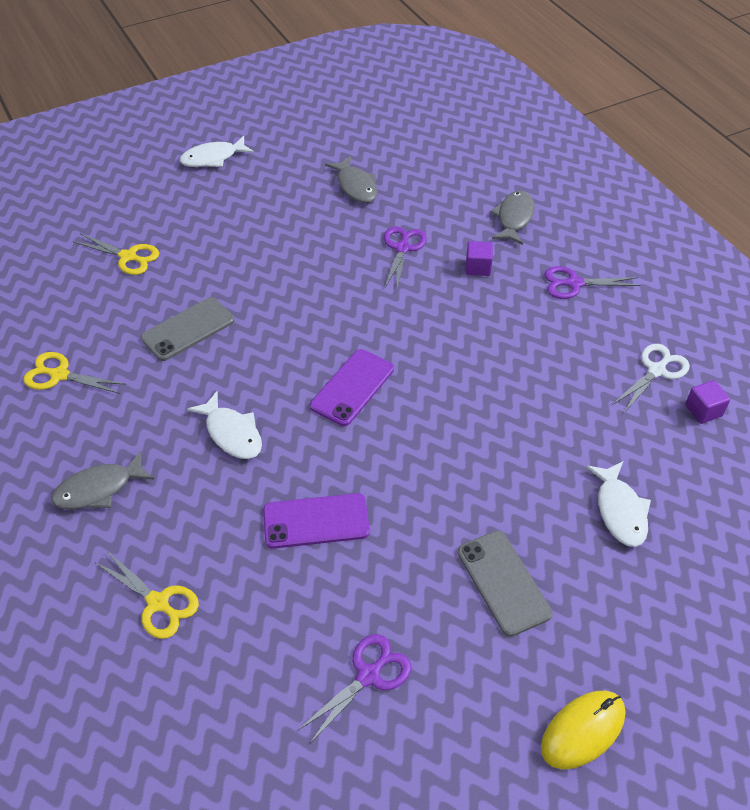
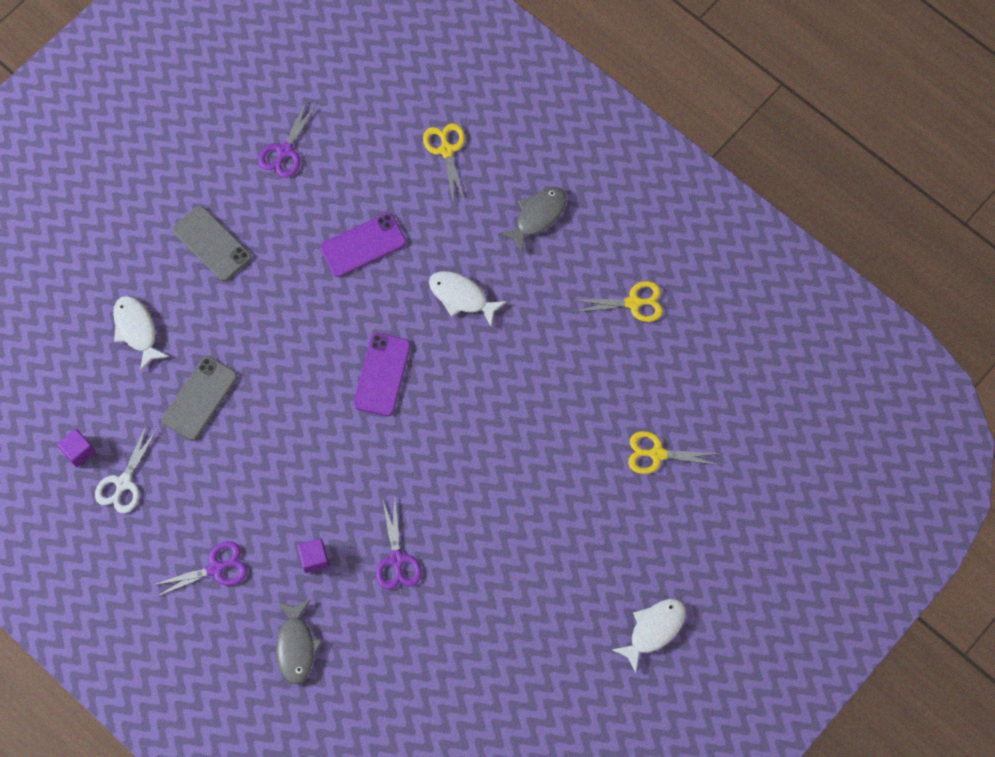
camera: 160 degrees right, 20 degrees up
(158, 603) = (446, 150): yellow scissors -> yellow scissors turned 60 degrees clockwise
(188, 329) = (552, 387): grey phone -> grey phone (199, 398)
(356, 186) = (478, 638): grey fish -> none
(583, 730) = (138, 163): yellow mouse -> none

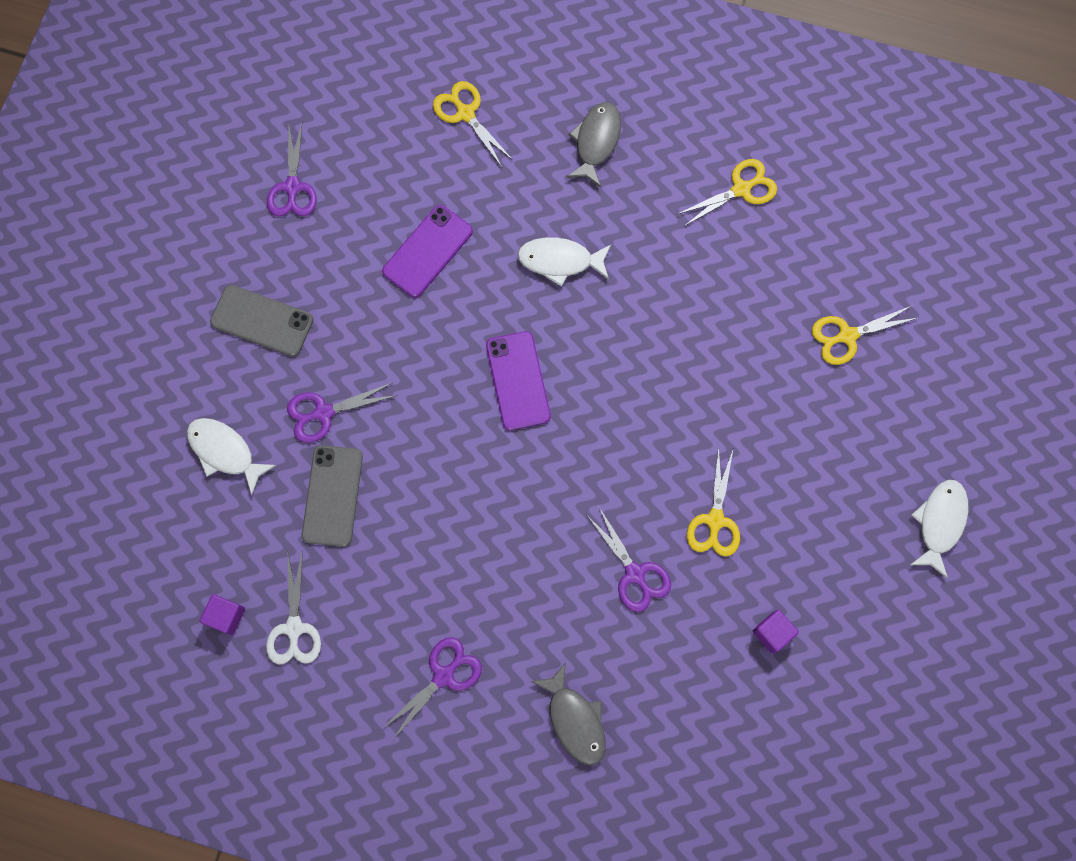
camera: 25 degrees left, 5 degrees up
(224, 333) = (324, 413): none -> purple scissors
(314, 558) = (546, 614): purple cube -> purple cube (772, 632)
(479, 548) = (715, 520): none -> yellow scissors

